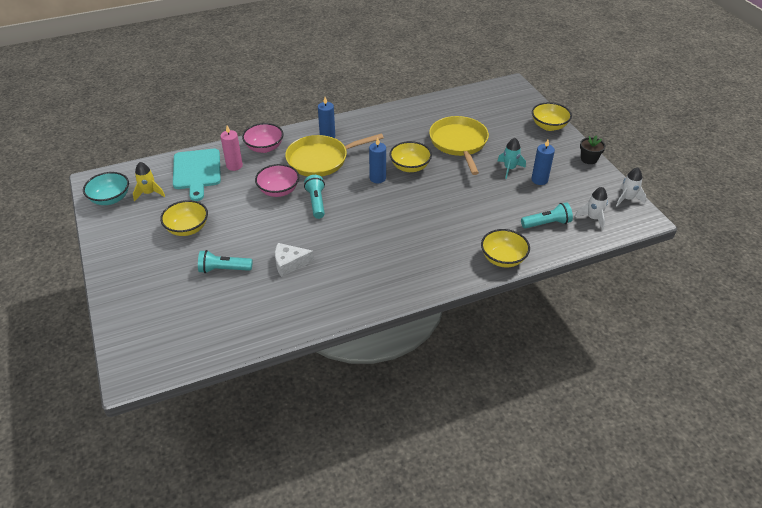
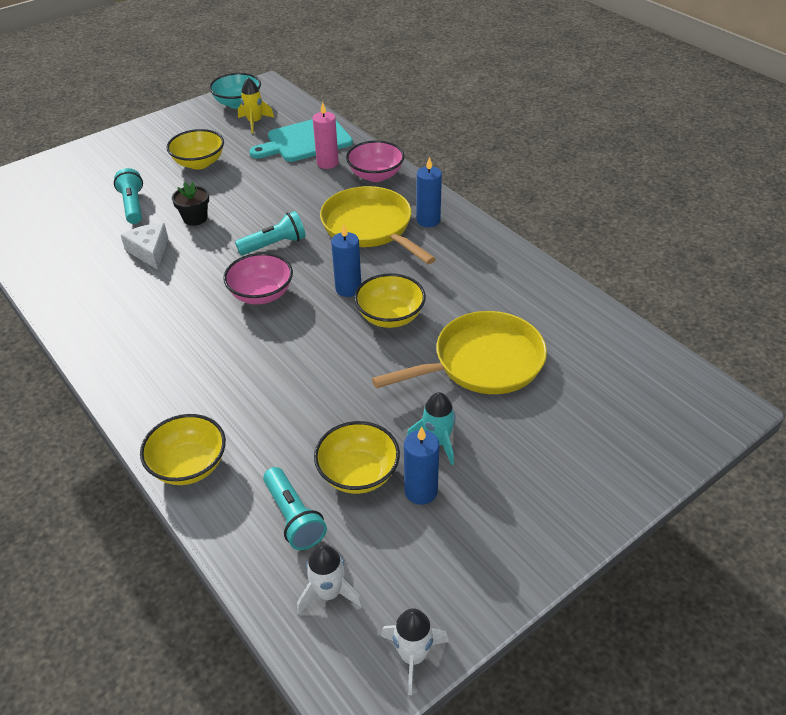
camera: 75 degrees right, 0 degrees up
(278, 190) = (289, 208): pink bowl -> pink bowl (261, 294)
(549, 126) = (611, 487): yellow bowl -> yellow bowl (358, 473)
(589, 159) = (527, 570): black flower pot -> black flower pot (195, 218)

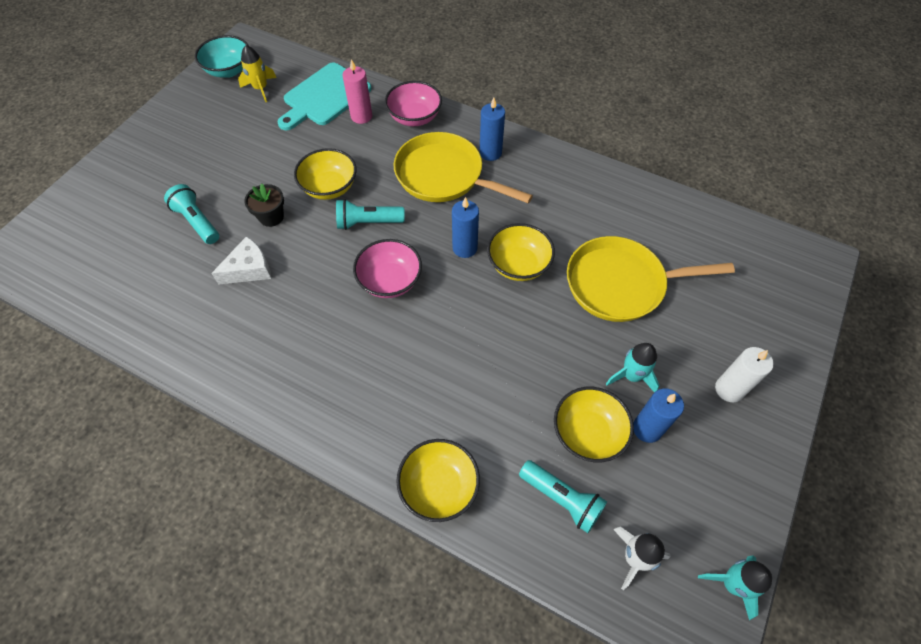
camera: 25 degrees left, 15 degrees up
(149, 251) = (249, 269): white cheese -> white cheese turned 105 degrees clockwise
(199, 163) = (234, 152): yellow bowl -> yellow bowl (329, 187)
(274, 245) = (368, 222): turquoise flashlight -> turquoise flashlight turned 135 degrees counterclockwise
(413, 656) = (732, 584): white rocket -> turquoise rocket
(482, 362) = (621, 284): yellow pan -> yellow pan turned 135 degrees counterclockwise
(534, 488) = (729, 389): none -> white candle

